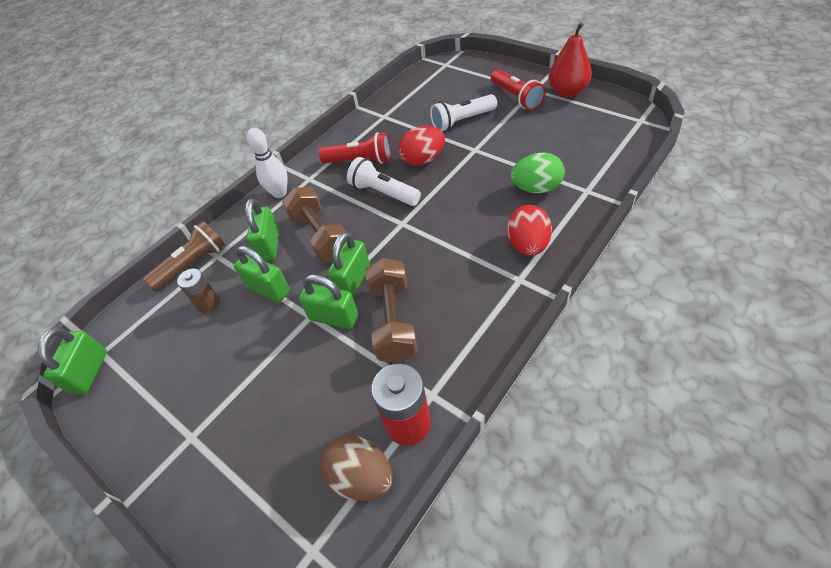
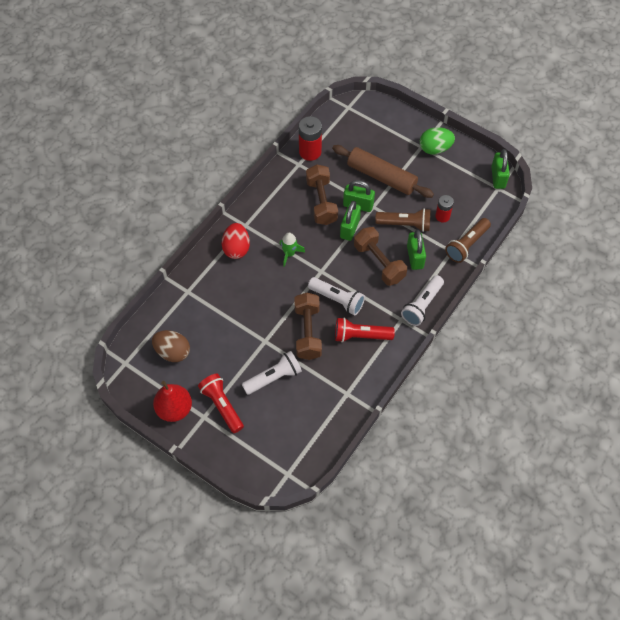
camera: 170 degrees right, 10 degrees up
(208, 303) = (442, 216): brown battery -> red battery
(268, 289) = (405, 224): green padlock -> brown flashlight
(279, 193) = (422, 305): white bowling pin -> white flashlight
(283, 370) = (381, 177): none -> brown rolling pin
(361, 477) = (330, 131): brown egg -> brown egg (173, 352)
(423, 160) = (308, 332): red egg -> brown dumbbell
(446, 242) = (289, 254): none -> green rocket
(536, 188) = (223, 295): green egg -> green egg (435, 149)

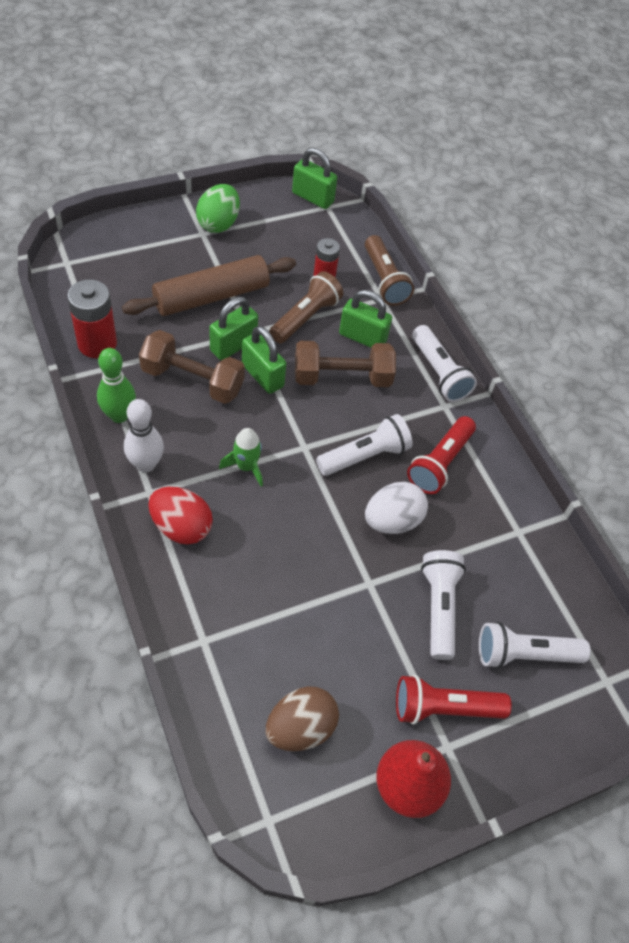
camera: 65 degrees left, 5 degrees down
(258, 214) = (146, 464): none -> white bowling pin
(275, 428) = (524, 654): none -> white flashlight
(276, 187) = (119, 415): none -> green bowling pin
(308, 332) = (392, 521): brown dumbbell -> white egg

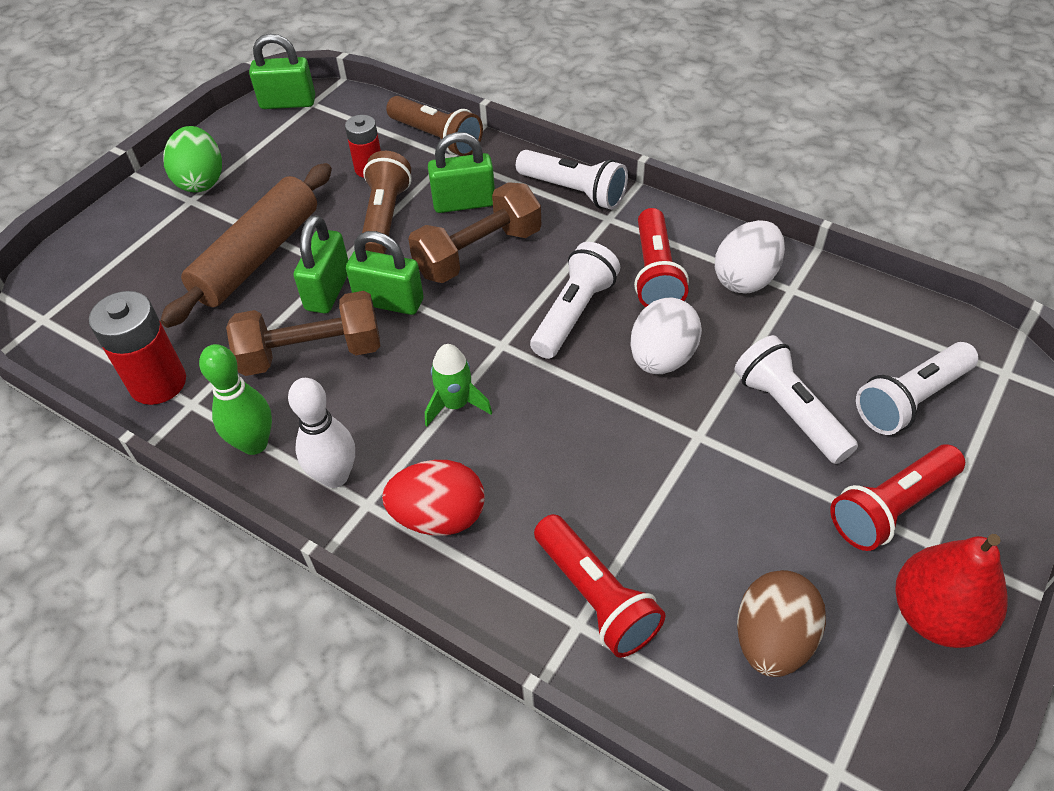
camera: 25 degrees left, 5 degrees down
(226, 633) = (596, 596): none -> red flashlight
(495, 505) = (745, 279): none -> white egg

